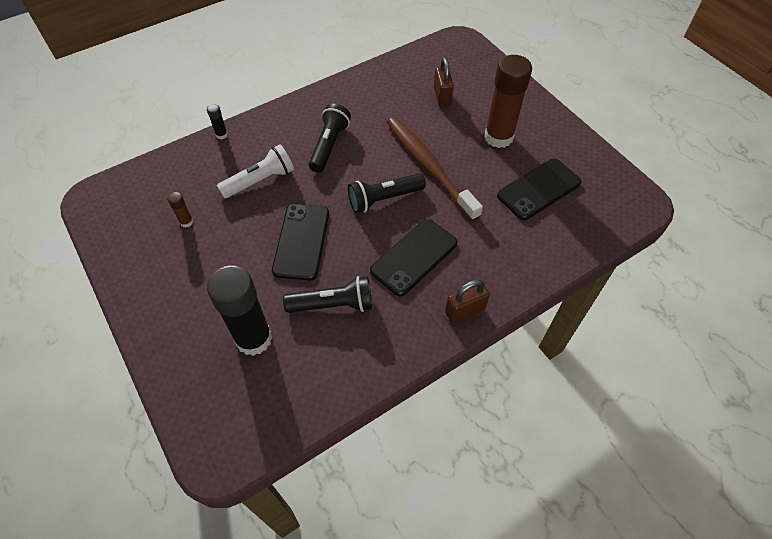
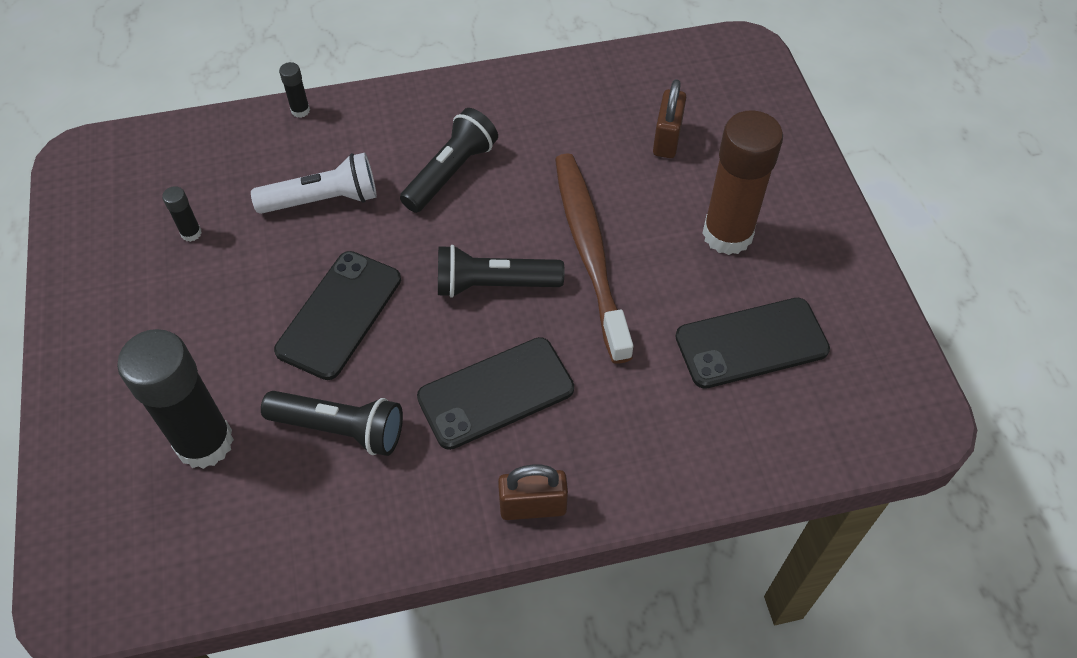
camera: 20 degrees right, 0 degrees up
(186, 222) = (191, 233): brown glue stick -> black glue stick

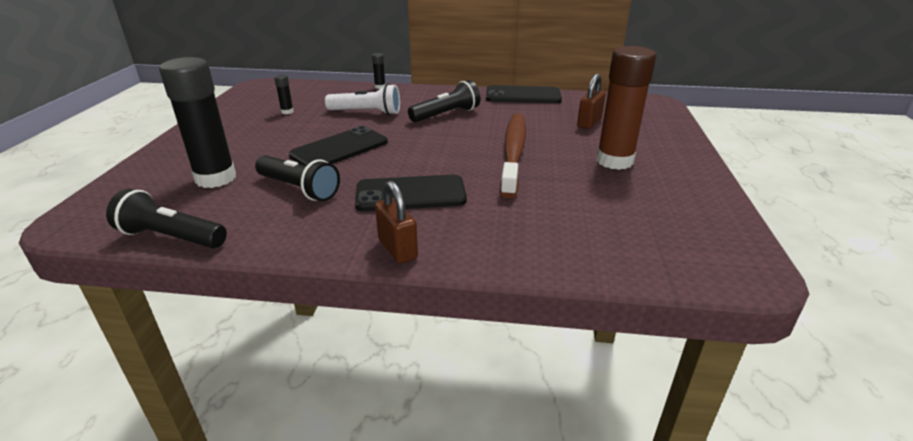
camera: 20 degrees right, 25 degrees down
(494, 284) = (442, 154): black flashlight -> black flashlight (171, 237)
(533, 506) = (397, 249): brown padlock -> brown padlock turned 45 degrees clockwise
(751, 343) = (612, 207): black phone -> black phone (523, 96)

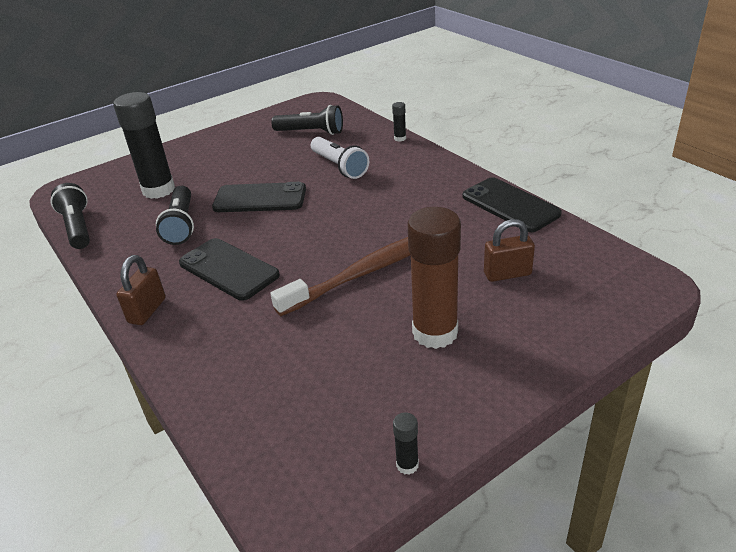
camera: 50 degrees right, 5 degrees up
(287, 112) = (289, 141): black glue stick -> black glue stick (407, 465)
(446, 115) = (394, 198): black flashlight -> black flashlight (311, 132)

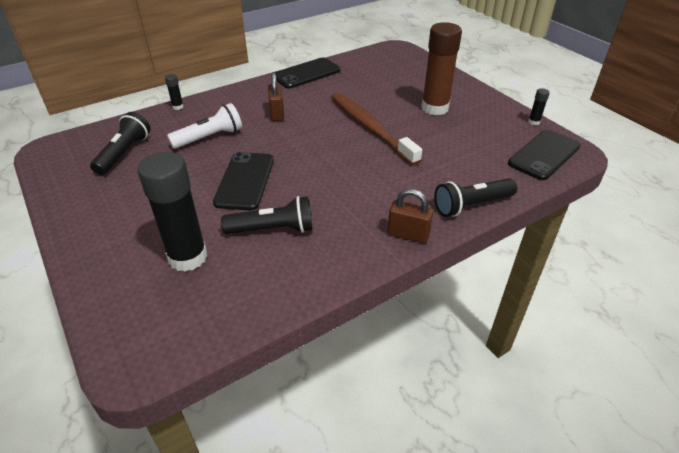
camera: 90 degrees left, 5 degrees up
(78, 227) = (246, 320): black flashlight -> black flashlight (471, 205)
(228, 269) = (356, 192): black phone -> black phone (544, 155)
(507, 274) = (381, 82): brown padlock -> brown padlock (277, 113)

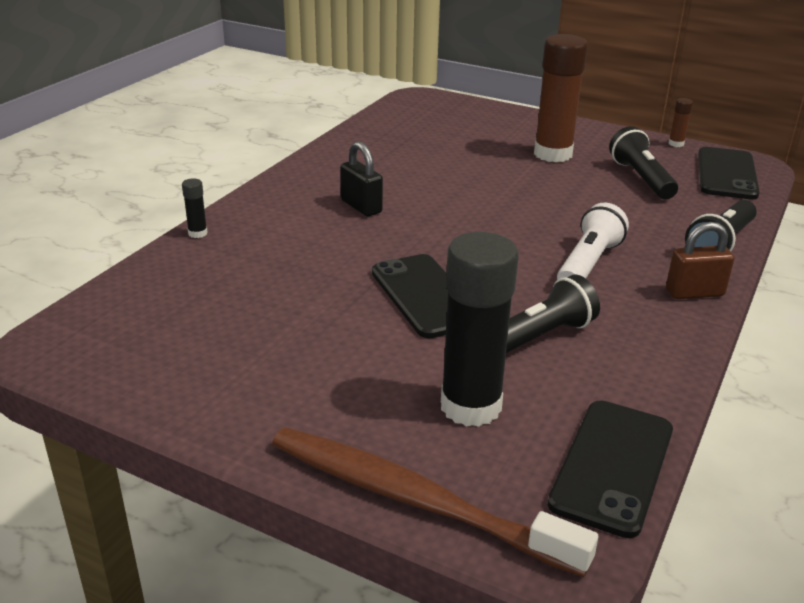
camera: 30 degrees left, 10 degrees down
(124, 153) = (194, 314): black flashlight -> black flashlight (641, 178)
(209, 137) = (303, 259): white flashlight -> white flashlight (588, 264)
(277, 113) = (361, 207): brown padlock -> black padlock
(306, 73) = (337, 150): black phone -> black phone (612, 466)
(370, 128) = (505, 193): brown toothbrush -> brown toothbrush (414, 499)
(534, 122) = (676, 144): black glue stick -> brown glue stick

